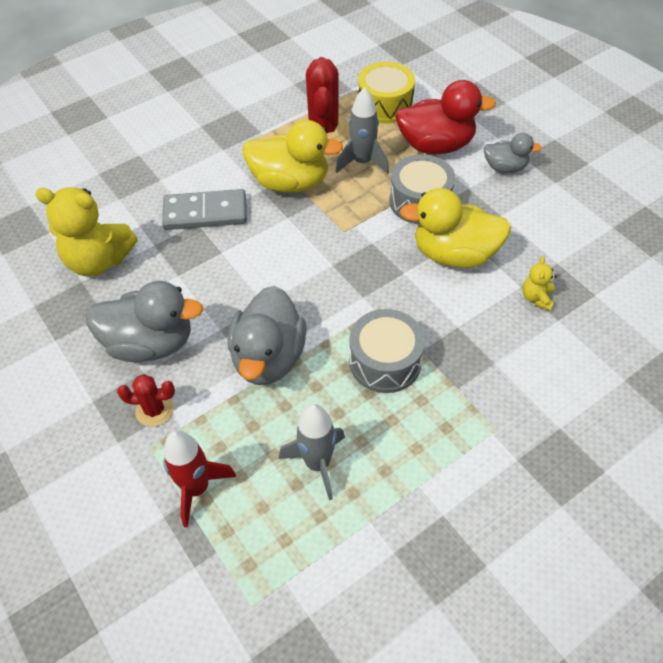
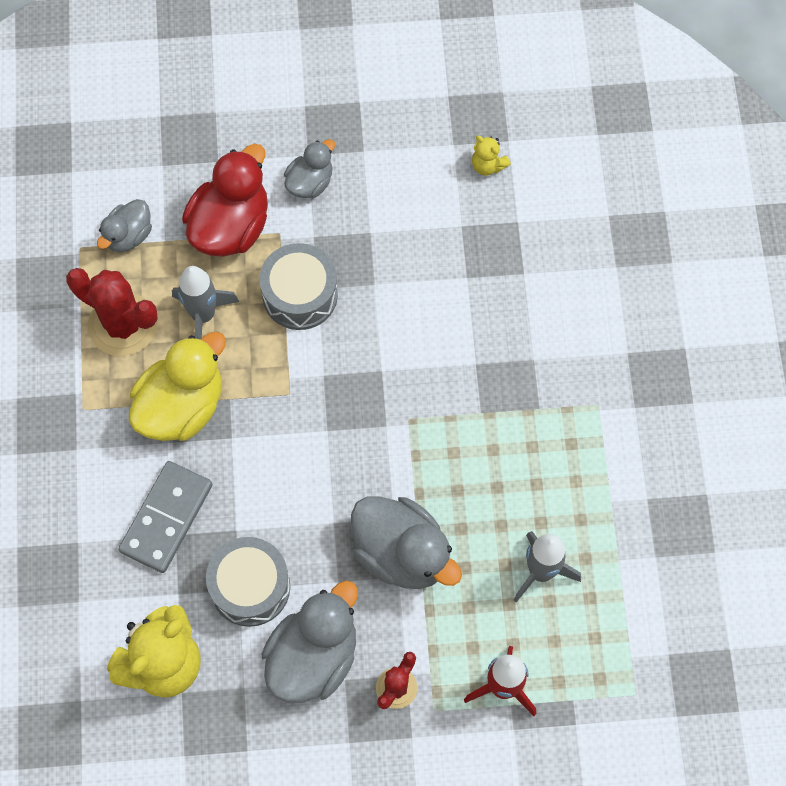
camera: 60 degrees left, 15 degrees up
(385, 105) = (128, 235): yellow drum -> grey duck
(385, 361) = (473, 452): grey drum -> grey drum (250, 587)
(454, 254) = (390, 309): yellow duck -> none
(536, 298) = (489, 273): yellow teddy bear -> yellow teddy bear (488, 165)

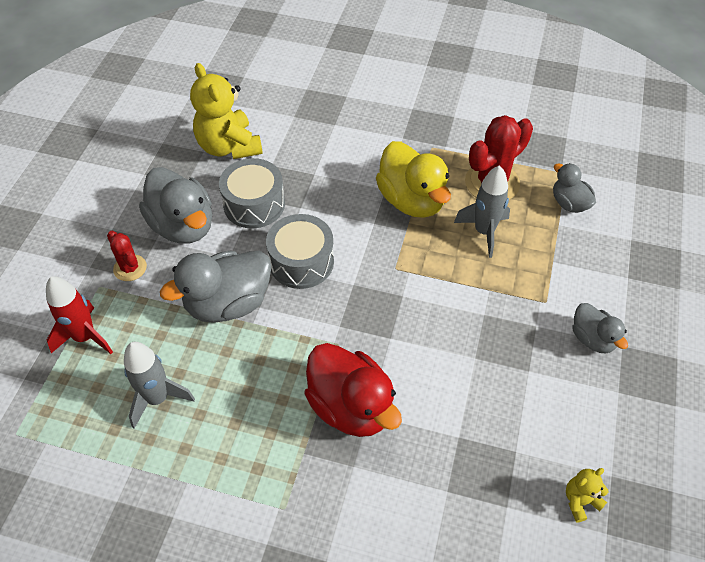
camera: 110 degrees right, 15 degrees down
(167, 518) = (329, 172): grey domino -> none
(230, 226) = (561, 270): red duck -> red duck (351, 407)
(300, 295) = (482, 300): grey drum -> grey drum (301, 262)

